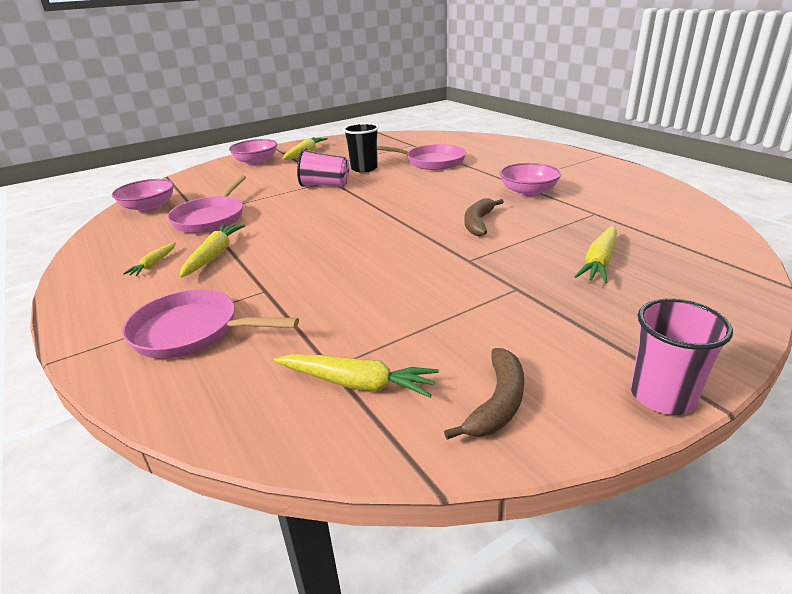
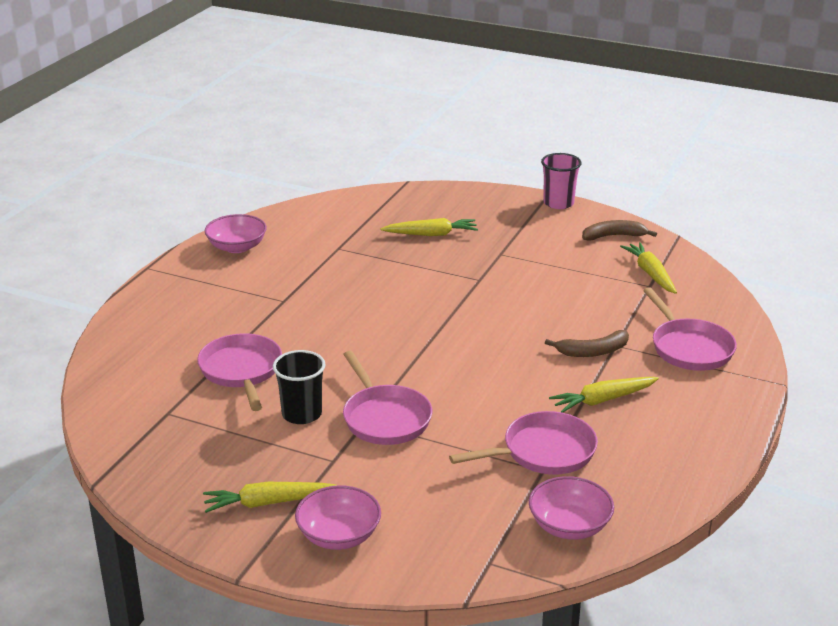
camera: 125 degrees left, 0 degrees up
(153, 264) = (653, 425): yellow carrot -> none
(325, 185) = (384, 418): pink cup -> pink pan
(478, 223) = (405, 293): brown banana -> brown banana (593, 351)
(528, 192) = (308, 286): pink bowl -> pink bowl (237, 247)

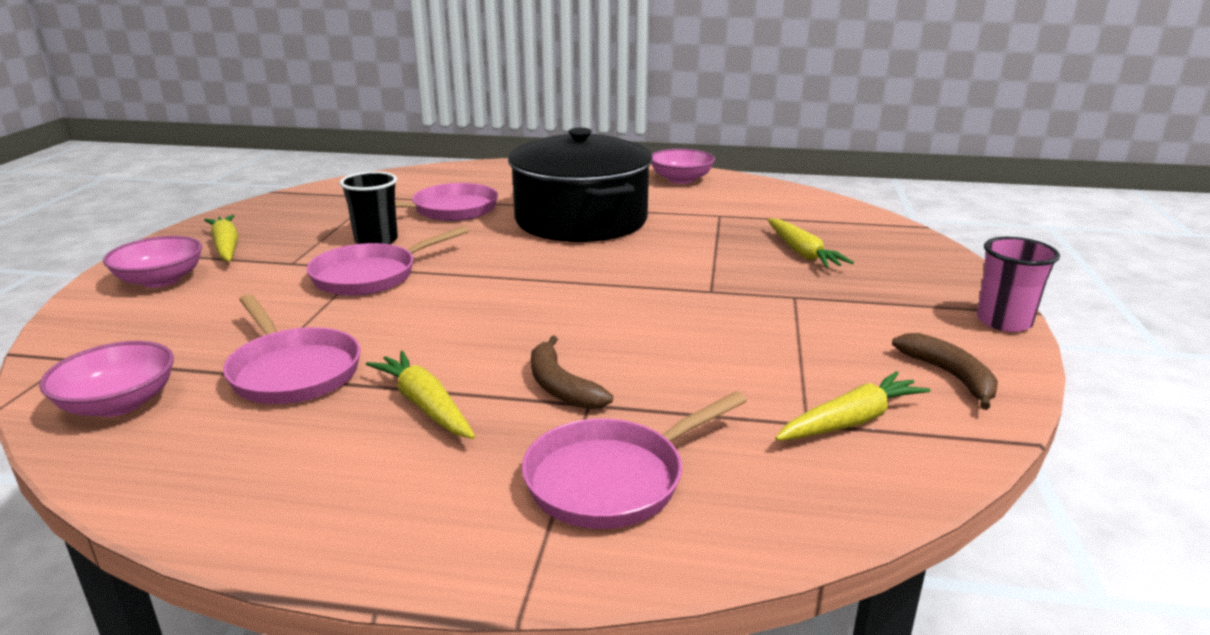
camera: 75 degrees right, 5 degrees down
(310, 308) = (581, 220): none -> black pot

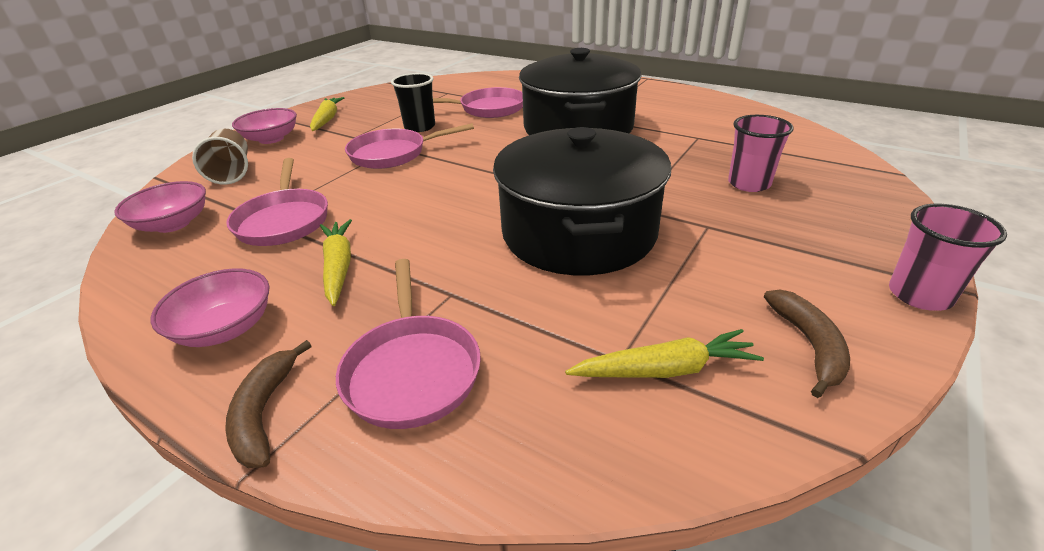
camera: 25 degrees right, 10 degrees up
(143, 329) = (232, 172): none -> brown cup
(560, 386) = (443, 273): brown banana -> brown banana (264, 413)
(612, 479) = (412, 370): pink pan -> pink pan turned 90 degrees counterclockwise
(673, 323) = (578, 232): none -> black pot
(681, 179) = (689, 101): pink bowl -> pink bowl (225, 328)
(802, 253) = (749, 184): yellow carrot -> pink cup

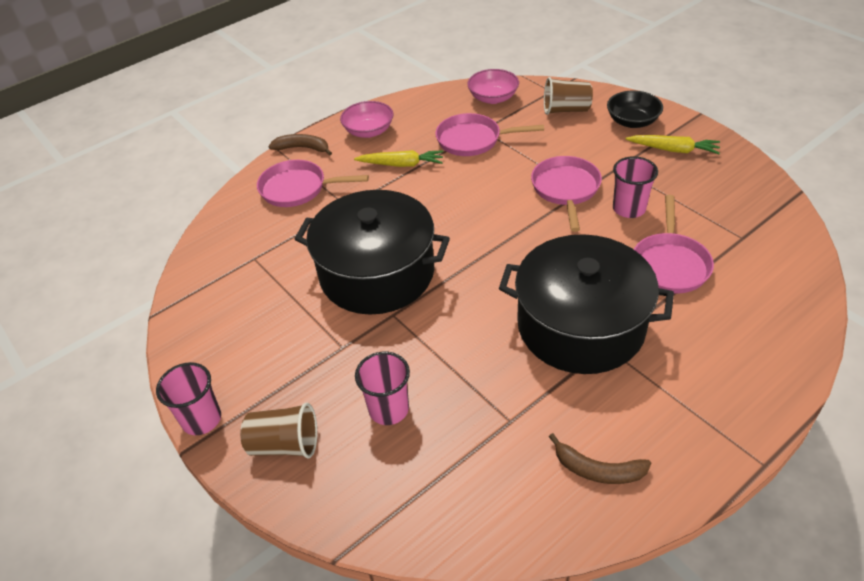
camera: 110 degrees right, 10 degrees up
(271, 139) = (632, 121): pink bowl -> black bowl
(419, 127) = (629, 208): black cup -> pink cup
(665, 370) = (236, 272): yellow carrot -> none
(809, 345) = (209, 336): brown banana -> brown banana (598, 470)
(858, 226) = (285, 444): none -> brown cup

